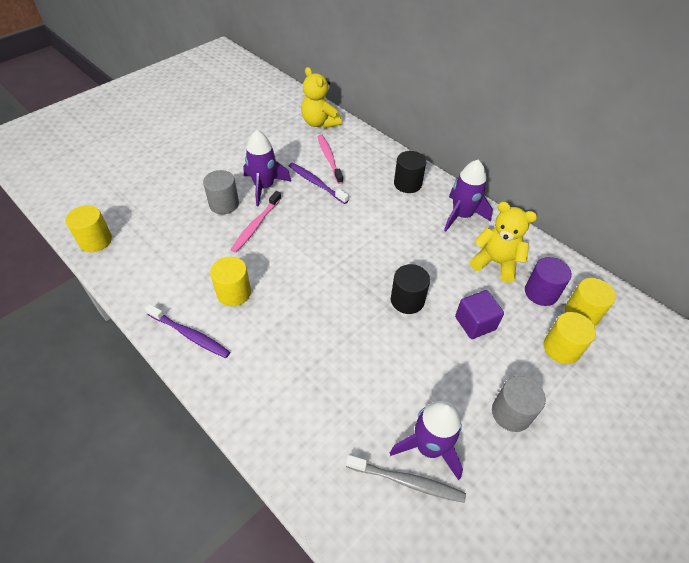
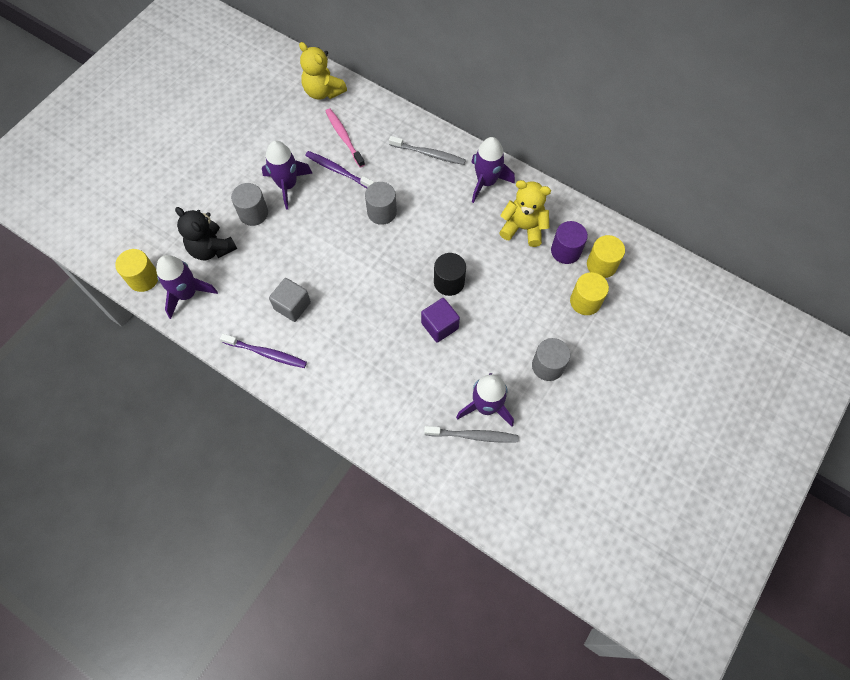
camera: 10 degrees left, 15 degrees up
(131, 262) = (187, 293): none -> purple rocket
(172, 226) = (211, 248): none -> black teddy bear
(234, 293) = (292, 306): yellow cylinder -> grey cube
(256, 225) = (292, 231): pink toothbrush -> none
(350, 224) = (382, 212): none -> grey cylinder
(407, 184) = (429, 154): black cylinder -> grey toothbrush
(475, 323) = (511, 292): purple cube -> purple cube (439, 326)

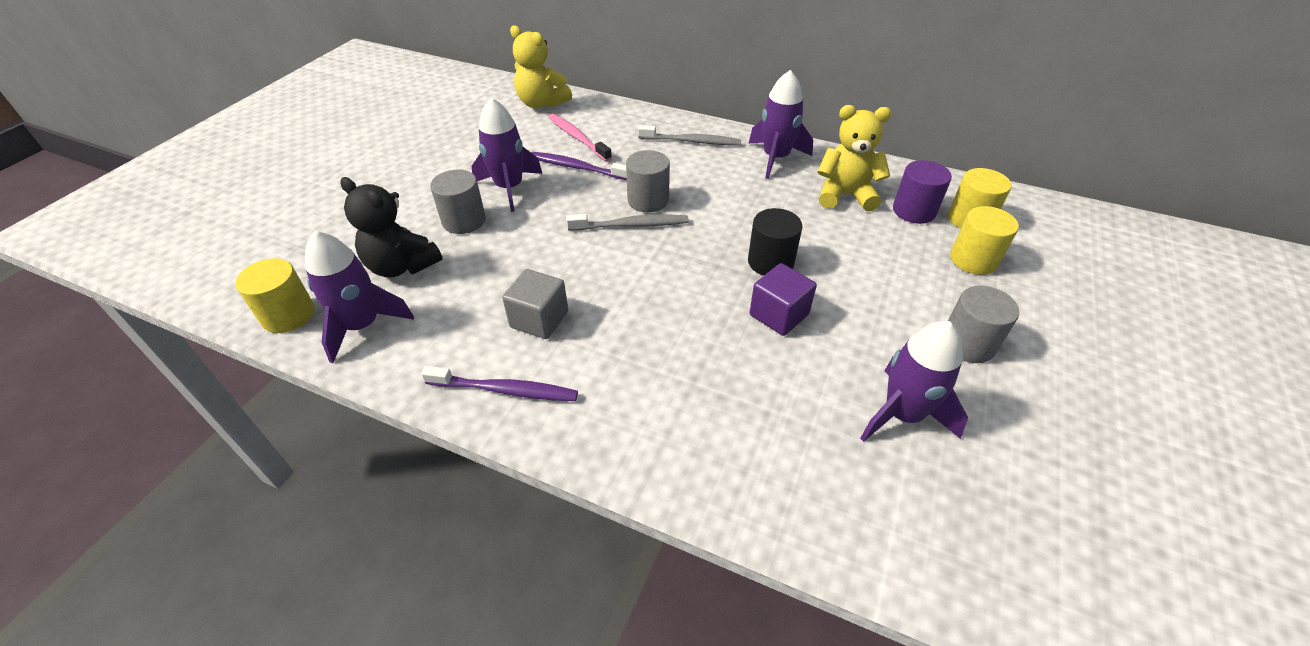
camera: 10 degrees left, 20 degrees down
(473, 436) = (903, 463): grey toothbrush -> grey toothbrush (631, 225)

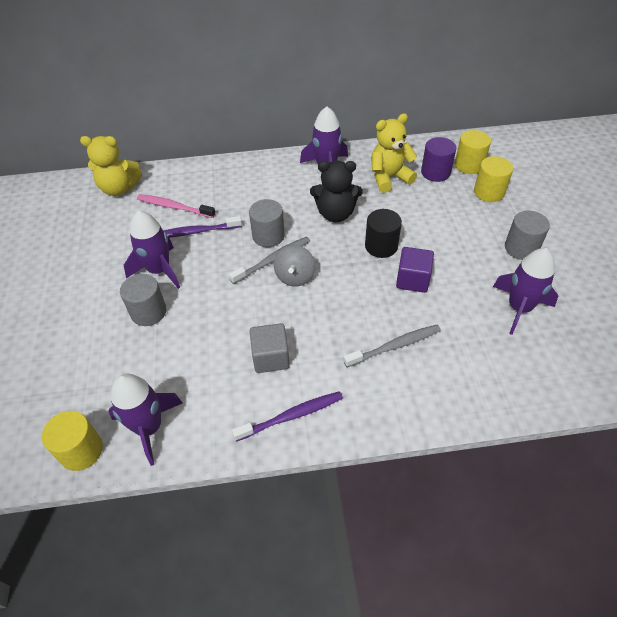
camera: 30 degrees left, 5 degrees up
(402, 266) = (134, 369): black teddy bear -> black teddy bear (335, 214)
(640, 251) = (295, 277): none -> grey spinning top
(691, 141) = (260, 177): grey toothbrush -> grey toothbrush (394, 346)

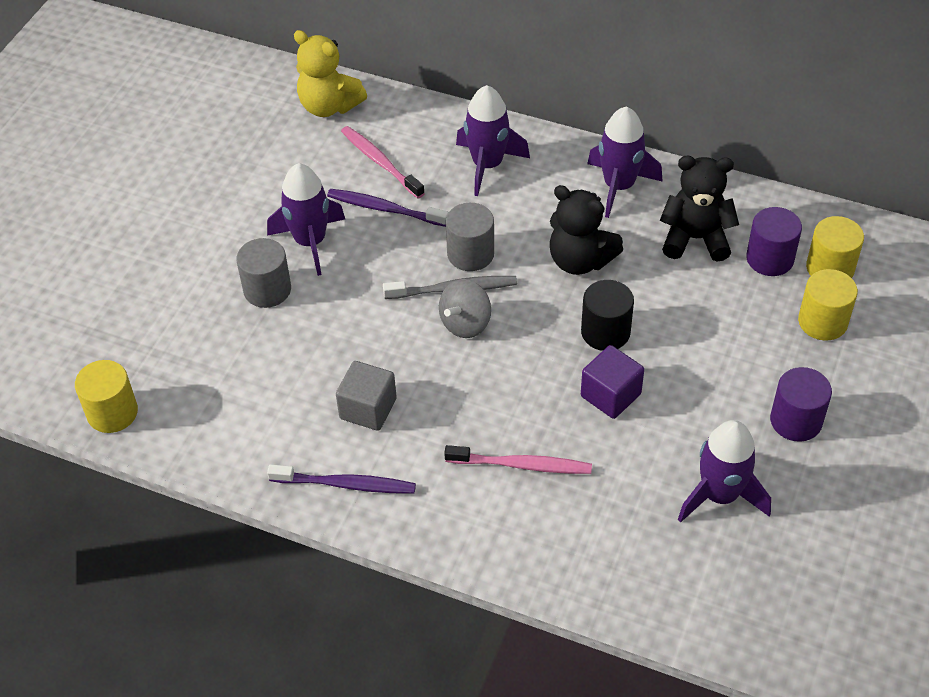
camera: 30 degrees right, 0 degrees up
(149, 427) = (191, 422): purple rocket -> purple rocket (487, 165)
(389, 178) = (695, 239): yellow teddy bear -> black teddy bear
(394, 346) = (521, 465): grey toothbrush -> pink toothbrush
(521, 248) = (796, 420): grey cylinder -> purple cylinder

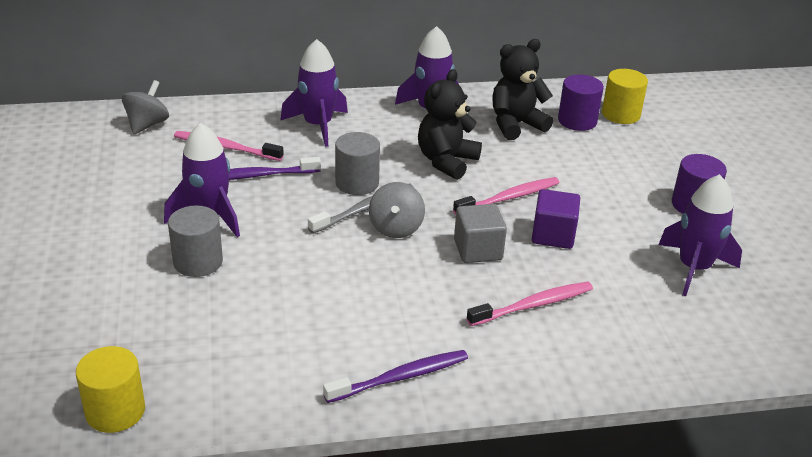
camera: 35 degrees left, 15 degrees down
(329, 106) = (147, 125): yellow teddy bear -> grey spinning top
(368, 409) = (368, 314): grey cube -> grey cube (478, 250)
(580, 260) = (446, 161): black teddy bear -> black teddy bear turned 120 degrees clockwise
(605, 332) = (509, 198): black cylinder -> pink toothbrush
(822, 322) = (648, 144): yellow cylinder -> none

